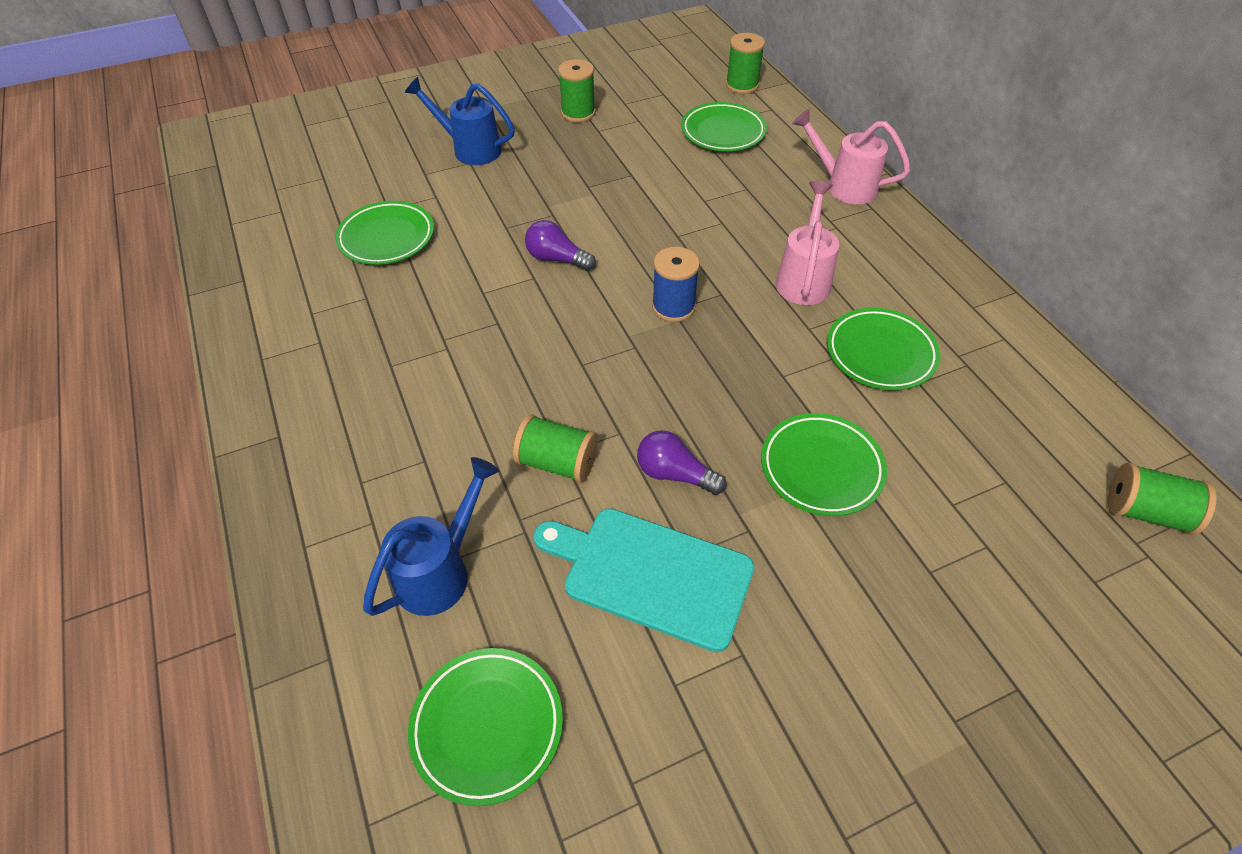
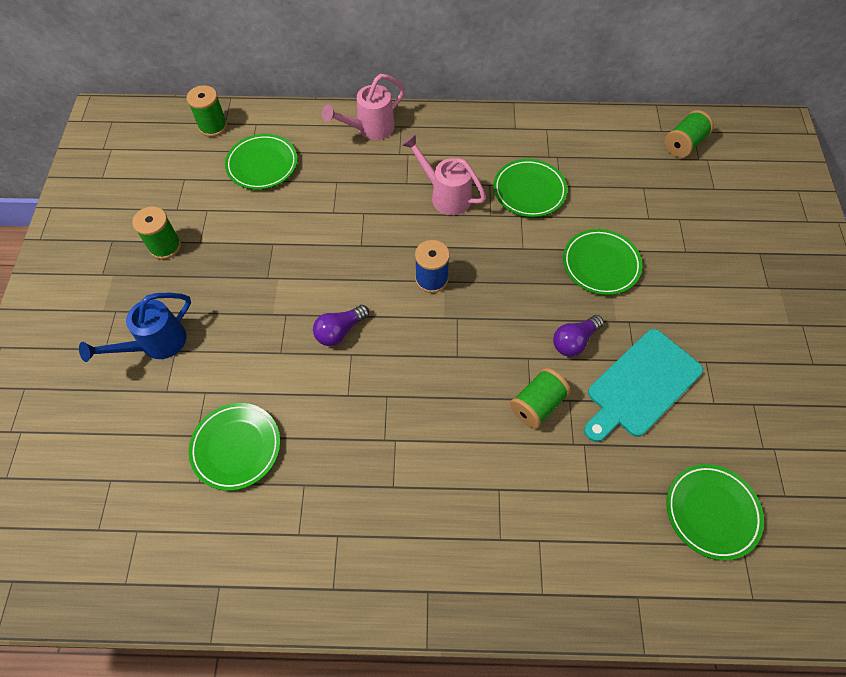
camera: 65 degrees left, 10 degrees up
(440, 571) = (596, 506): blue watering can -> none

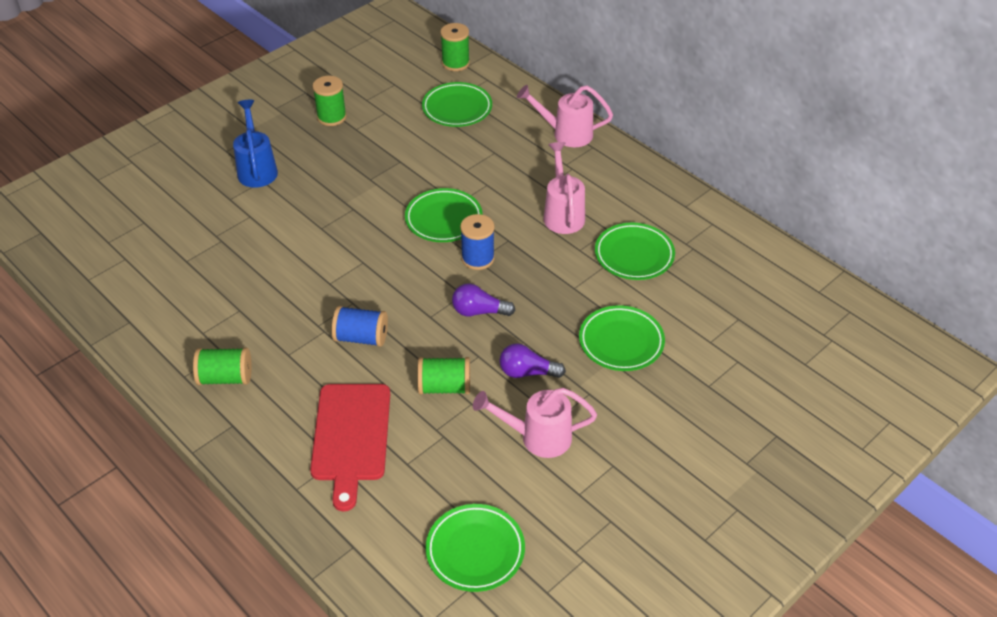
camera: 45 degrees right, 15 degrees down
(156, 344) = (257, 169): blue watering can -> blue watering can turned 75 degrees clockwise
(236, 447) = (228, 259): green plate -> green plate (443, 219)
(339, 331) = (374, 243): purple light bulb -> purple light bulb (479, 311)
(430, 419) = (361, 337): none -> blue spool
(526, 510) = (351, 437): none -> red cutting board
(641, 385) = (538, 437): turquoise cutting board -> pink watering can
(683, 144) = (824, 314): green spool -> green spool (225, 378)

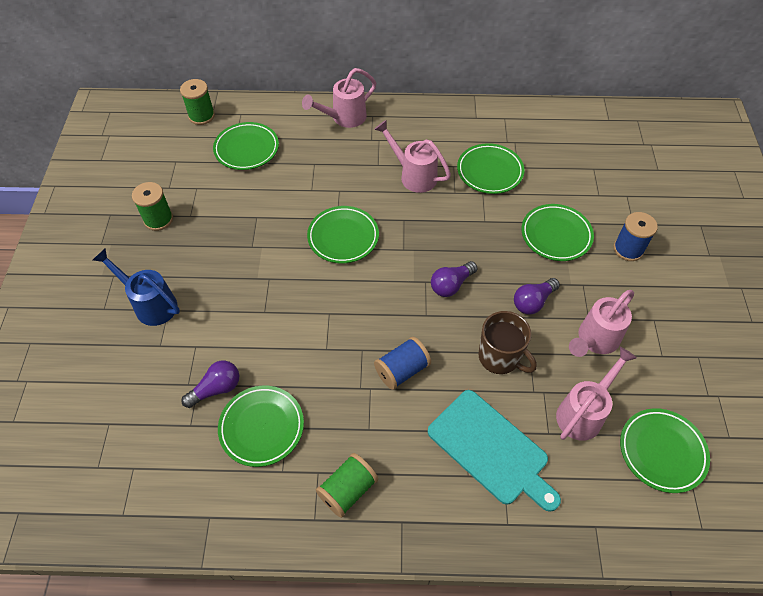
camera: 45 degrees left, 10 degrees up
(225, 297) = (262, 427): none -> green plate
(228, 252) = (216, 389): none -> purple light bulb
(351, 437) = (491, 449): red cutting board -> turquoise cutting board
(444, 387) = (500, 357): green spool -> brown mug
(453, 474) = (583, 413): none -> pink watering can
(478, 258) = (402, 248): blue spool -> blue spool (628, 249)

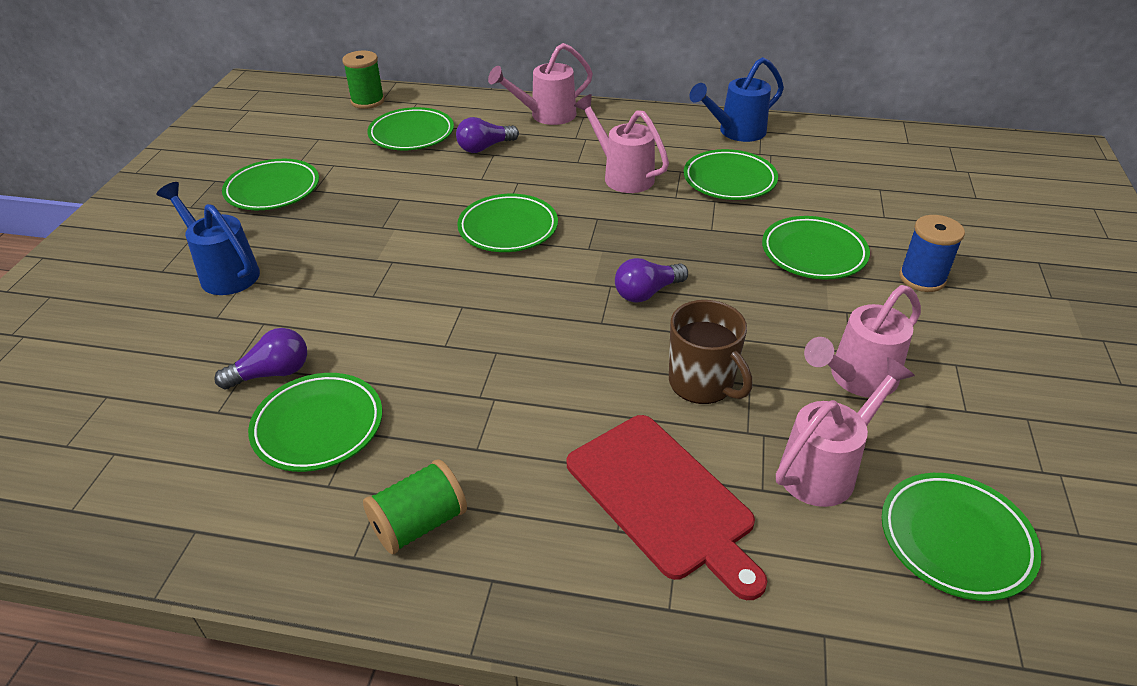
camera: 10 degrees right, 15 degrees down
(158, 219) = (273, 190): green spool -> green plate
(402, 370) = (548, 382): blue spool -> none
(487, 121) = (736, 132): none -> blue watering can
(491, 449) = (663, 499): turquoise cutting board -> red cutting board
(533, 302) = (766, 323): purple light bulb -> purple light bulb (484, 147)

